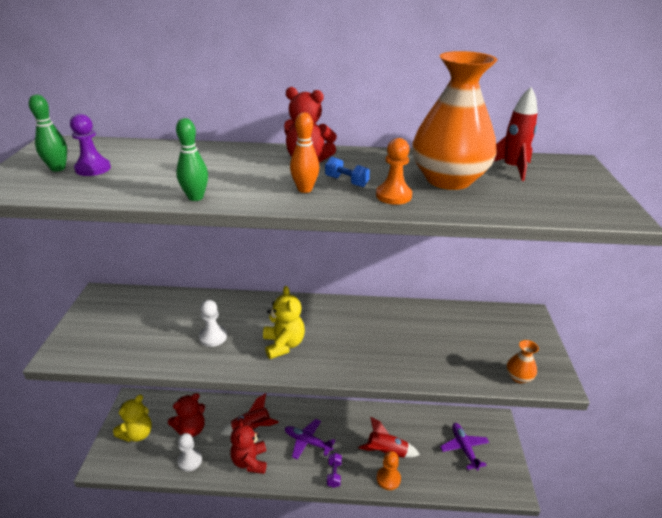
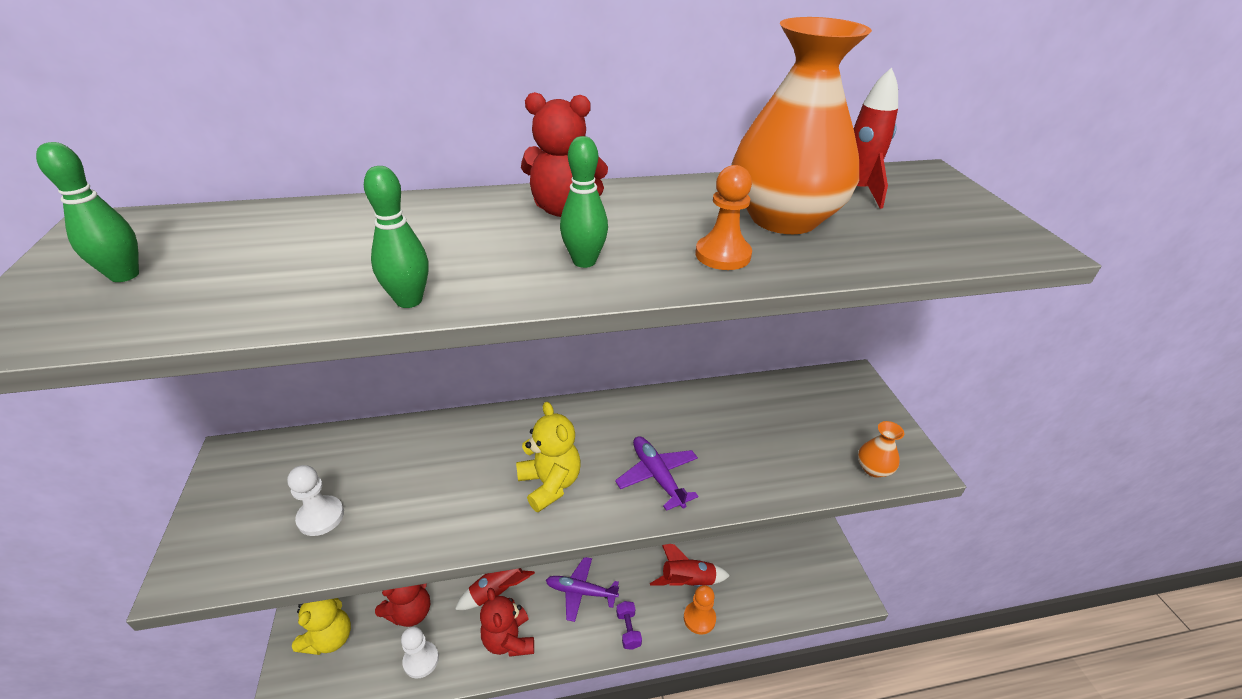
camera: 15 degrees left, 5 degrees up
(93, 168) = (195, 267): purple pawn -> none
(213, 337) = (439, 492): white pawn -> white pawn (321, 517)
(305, 189) = (584, 261): orange bowling pin -> green bowling pin
(346, 181) = (641, 239): blue dumbbell -> none
(464, 448) = (779, 553): purple plane -> purple plane (657, 476)

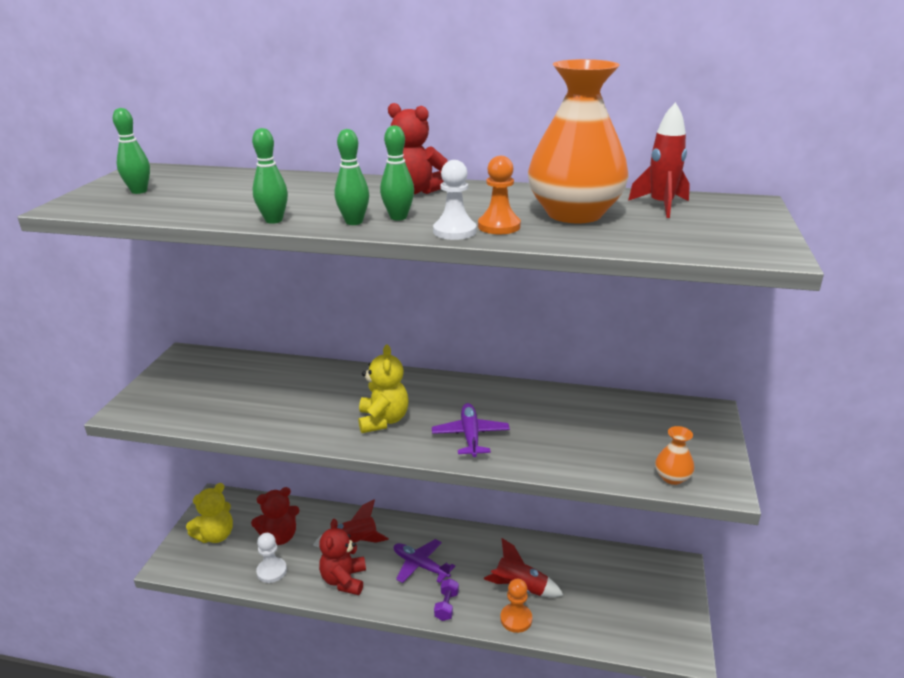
camera: 25 degrees right, 10 degrees down
(321, 517) = (218, 401): white pawn -> white pawn (454, 231)
(532, 282) = (354, 222): none -> green bowling pin

